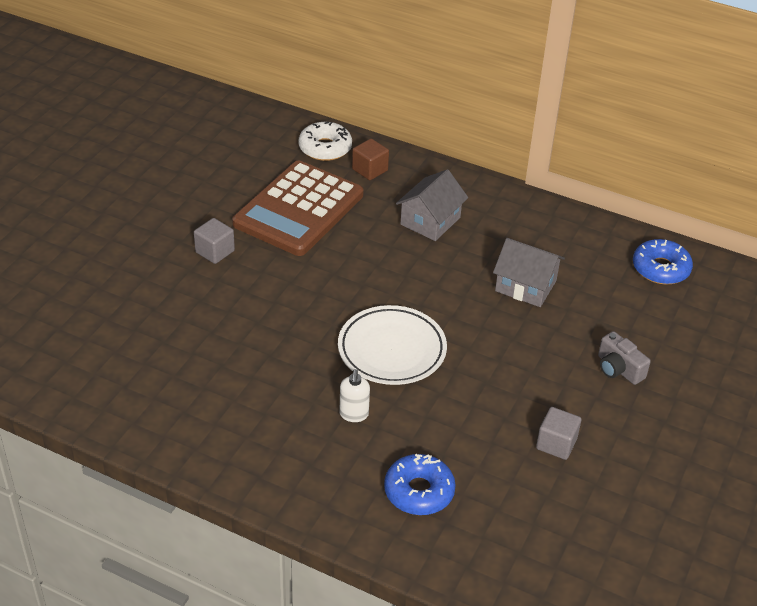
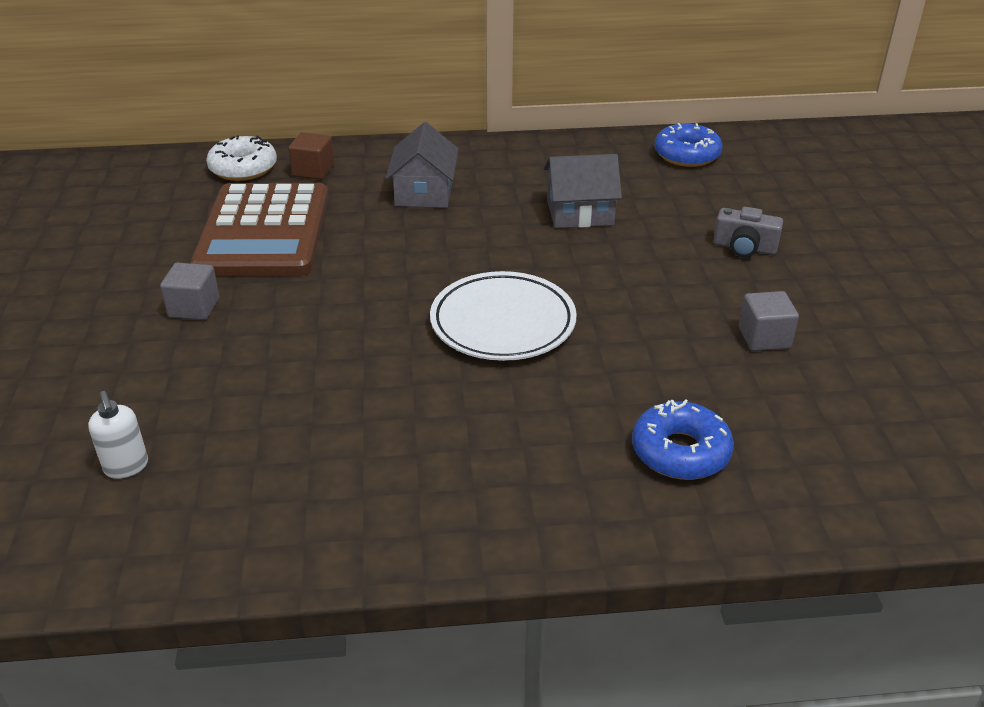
camera: 30 degrees left, 5 degrees down
(354, 414) = (525, 406): white soap dispenser -> white soap dispenser (126, 467)

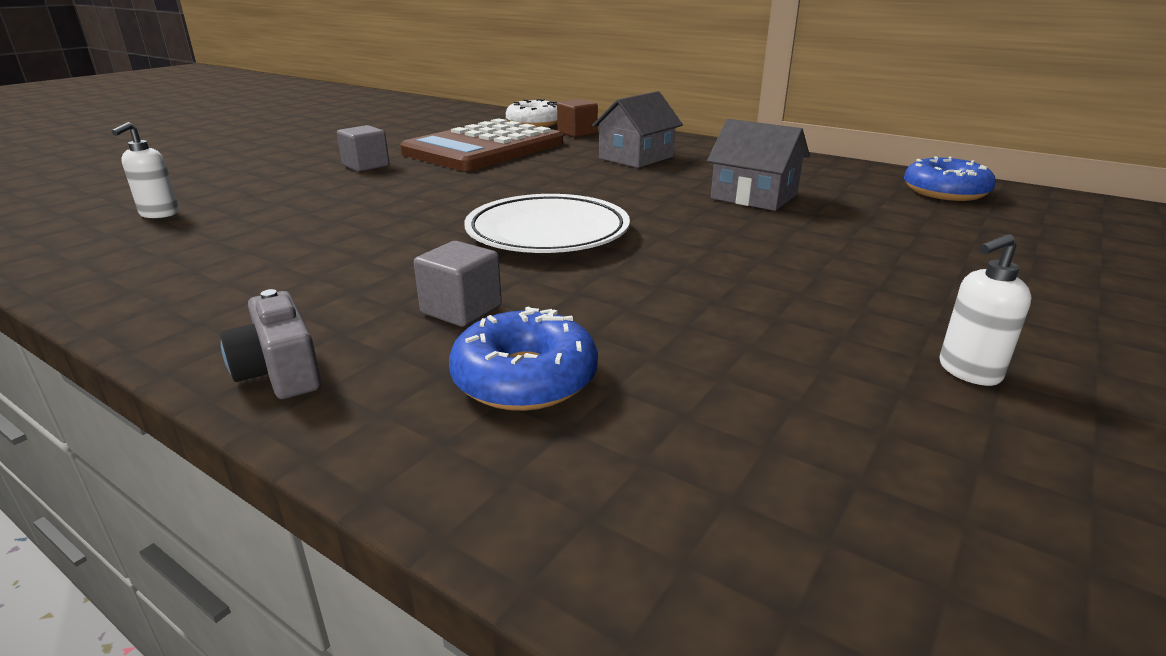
camera: 40 degrees right, 10 degrees down
(744, 248) = (909, 262): grey camera -> grey camera (280, 371)
(764, 338) = (811, 333): grey cube -> grey cube (461, 309)
(852, 328) = (968, 371): none -> white soap dispenser

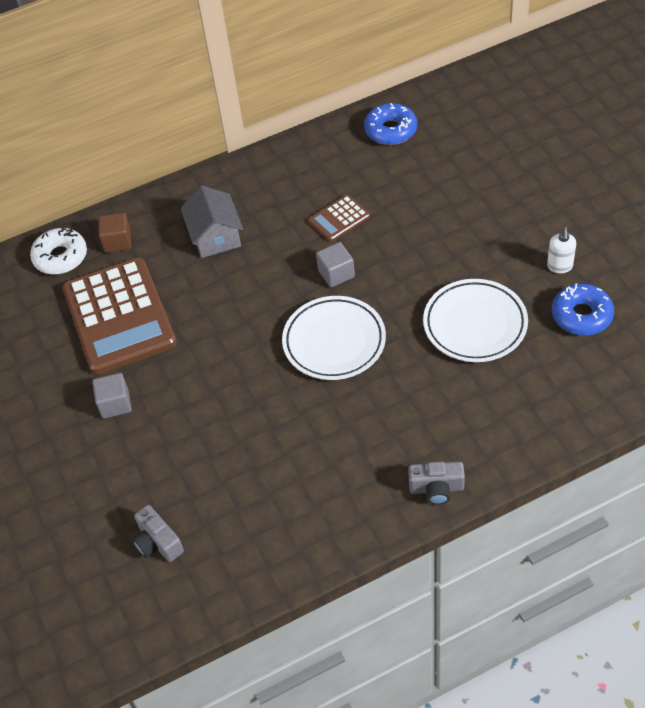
camera: 55 degrees left, 25 degrees up
(159, 214) = (158, 542): white soap dispenser -> grey camera
(461, 309) = (413, 409): grey cube -> grey cube (336, 274)
(525, 378) = (489, 405): blue donut -> blue donut (581, 315)
(702, 319) = (475, 324): none -> white plate
(754, 196) = (339, 219): grey house -> brown calculator

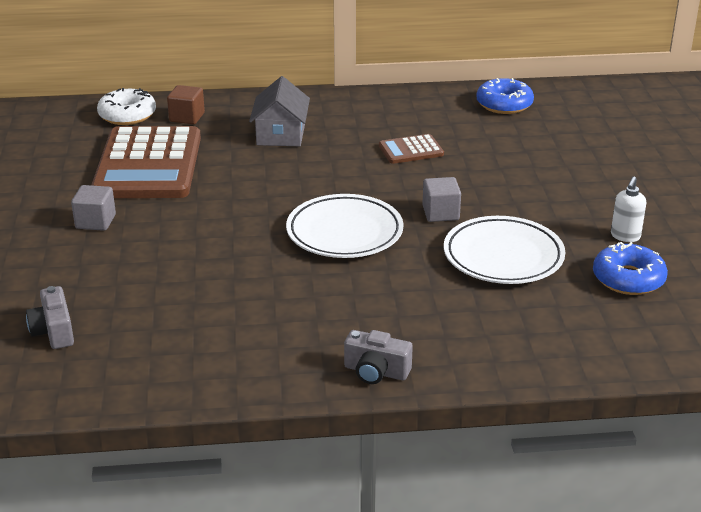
camera: 15 degrees right, 20 degrees down
(336, 274) = (381, 186): grey cube -> grey cube (440, 213)

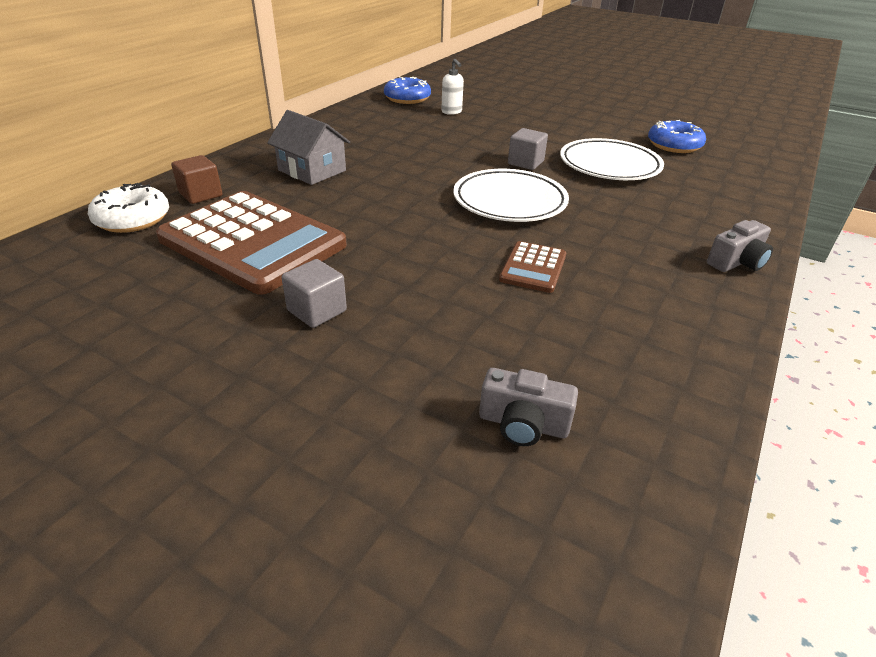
camera: 55 degrees left, 5 degrees up
(411, 150) = (420, 140): brown calculator -> brown calculator (533, 267)
(625, 236) = (622, 129): white soap dispenser -> white soap dispenser (451, 112)

